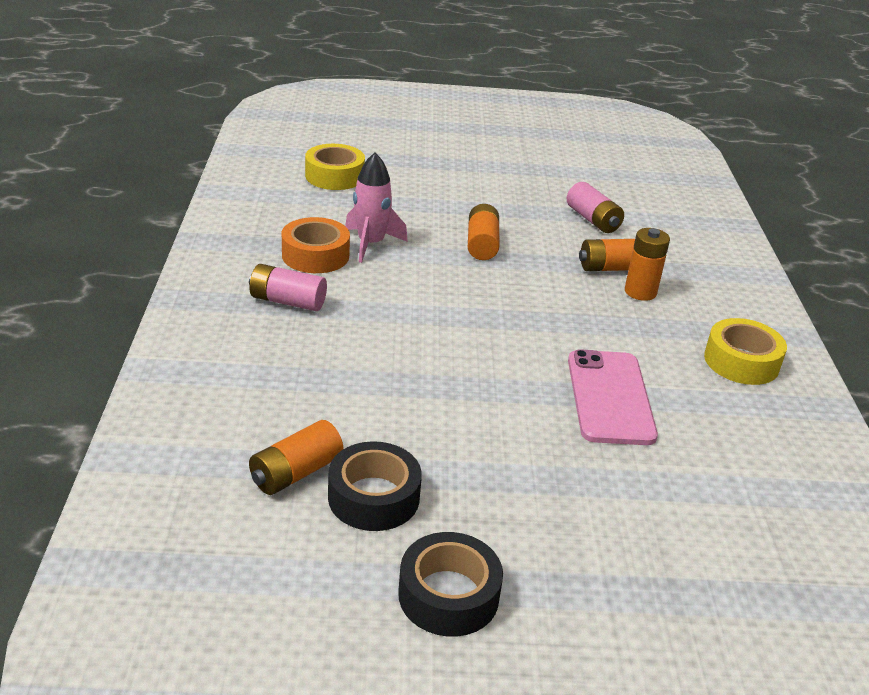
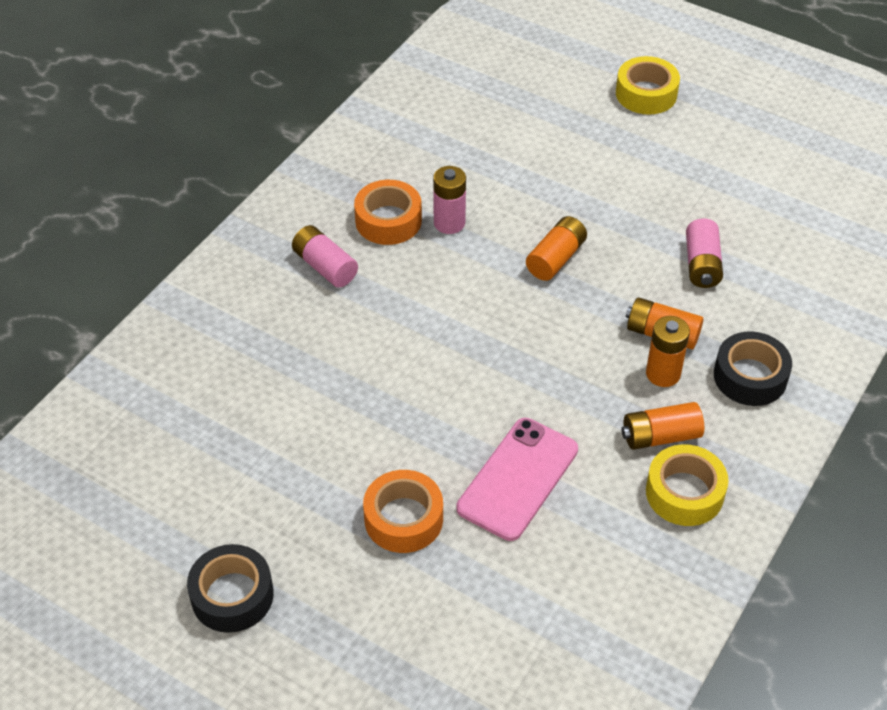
camera: 35 degrees right, 15 degrees up
(296, 473) = (206, 443): orange battery -> orange battery (660, 436)
(334, 176) = (483, 122): yellow tape -> yellow tape (646, 94)
(371, 244) = (449, 223): pink rocket -> pink battery
(373, 497) = (245, 490): black tape -> black tape (750, 376)
(547, 463) = (403, 519): none -> orange tape

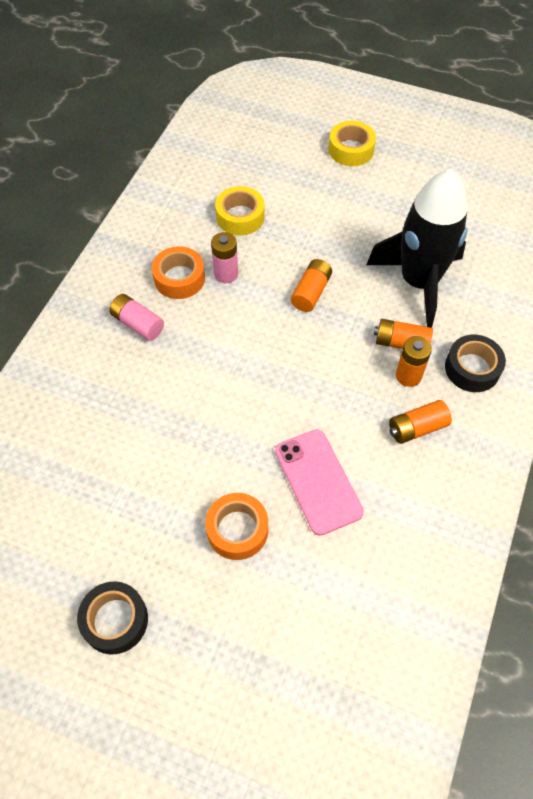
camera: 10 degrees left, 10 degrees up
(518, 479) = (318, 481): pink phone -> pink phone turned 45 degrees counterclockwise
(684, 493) = (444, 472): yellow tape -> yellow tape (240, 217)
(702, 264) = (419, 282): pink battery -> black rocket

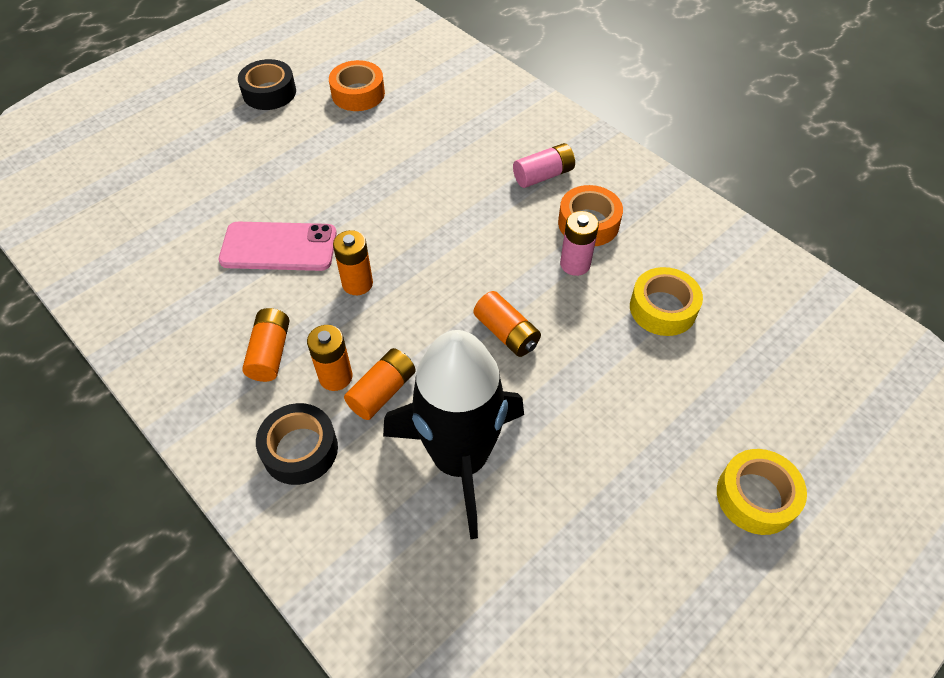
camera: 115 degrees right, 5 degrees down
(237, 530) = (280, 177): orange tape -> orange tape (358, 93)
(321, 403) = (357, 283): none -> orange battery

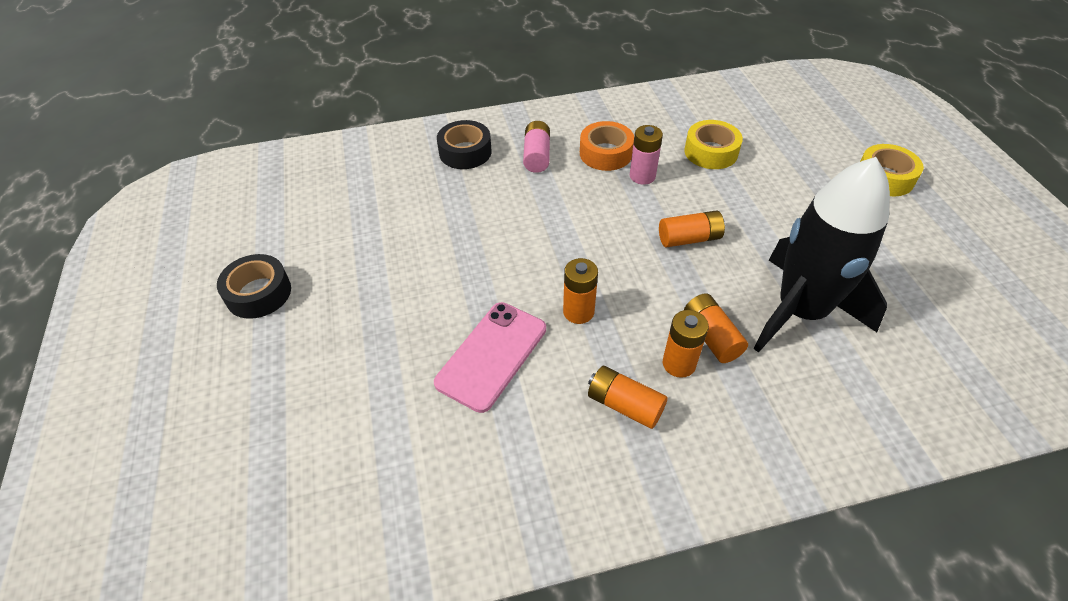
camera: 60 degrees left, 5 degrees down
(300, 449) = (749, 417): black tape -> black tape (465, 152)
(358, 93) = (330, 228): orange tape -> none

